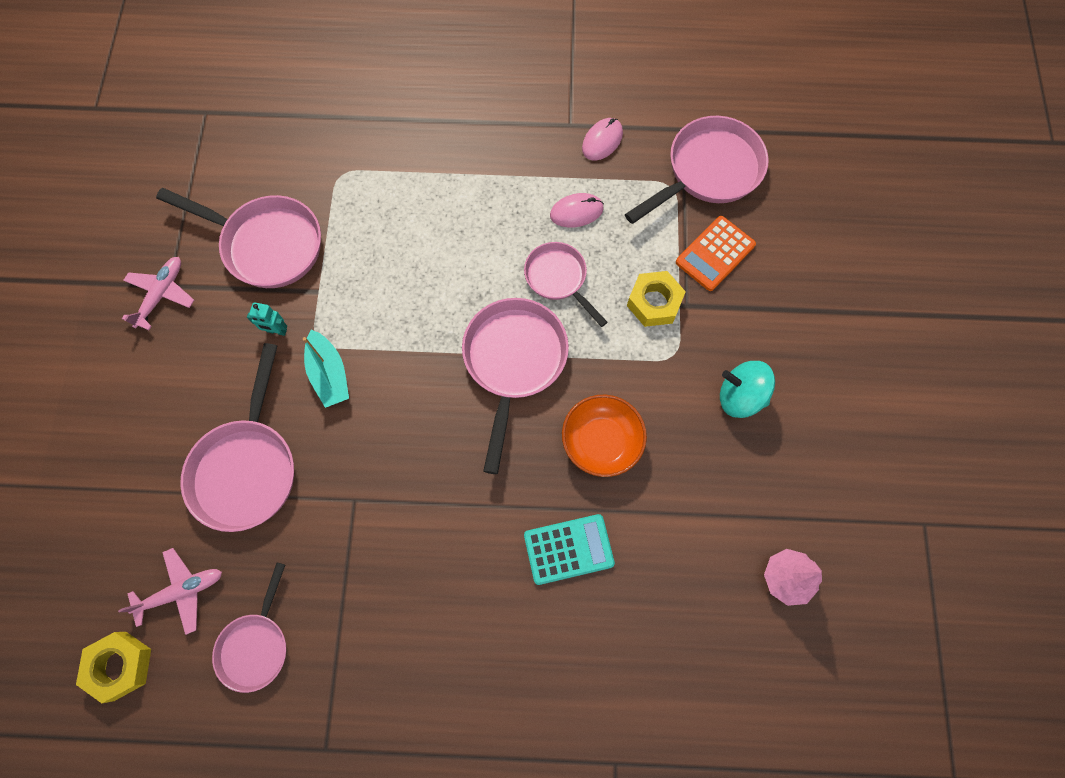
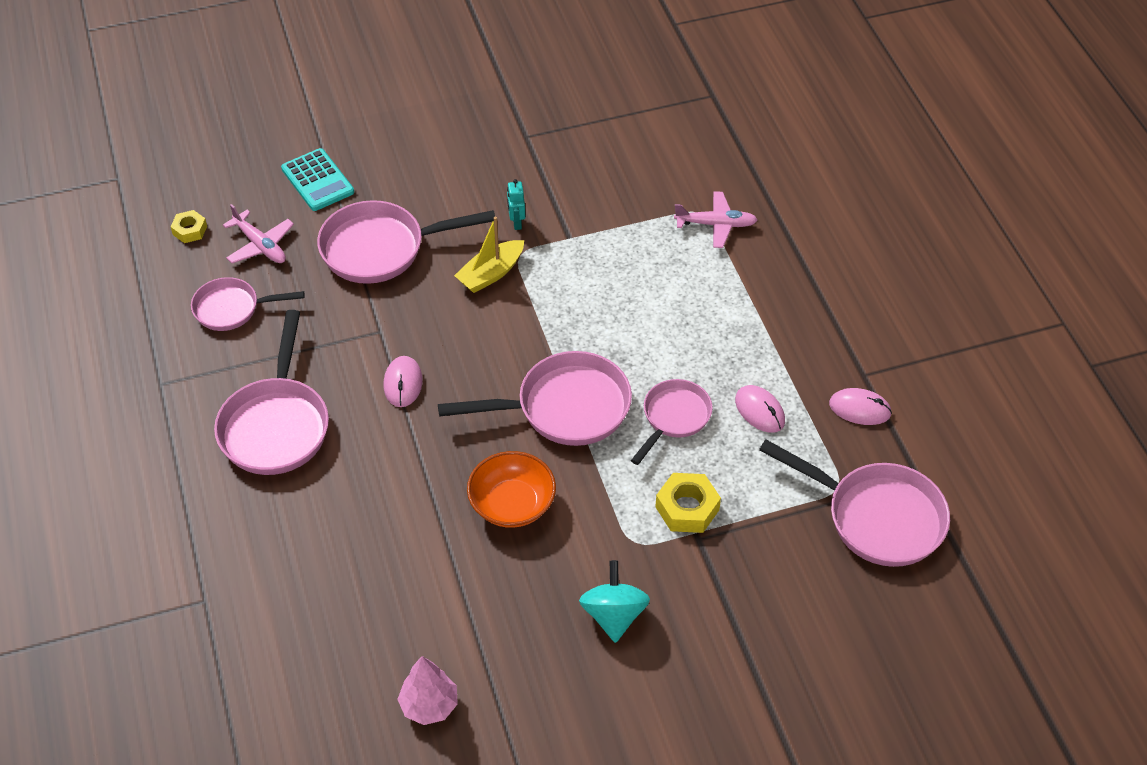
camera: 70 degrees right, 20 degrees down
(120, 665) = (190, 230): yellow nut -> yellow nut, size x0.62
(162, 294) = (515, 135): pink plane -> pink plane (716, 224)
(267, 244) = (598, 186): pink pan -> pink pan (276, 425)
(329, 374) = (491, 274): turquoise boat -> yellow boat
(428, 497) = (403, 383): none -> pink mouse
(568, 549) = (392, 507): turquoise calculator -> turquoise calculator (317, 180)
(715, 254) = (774, 550): orange calculator -> none

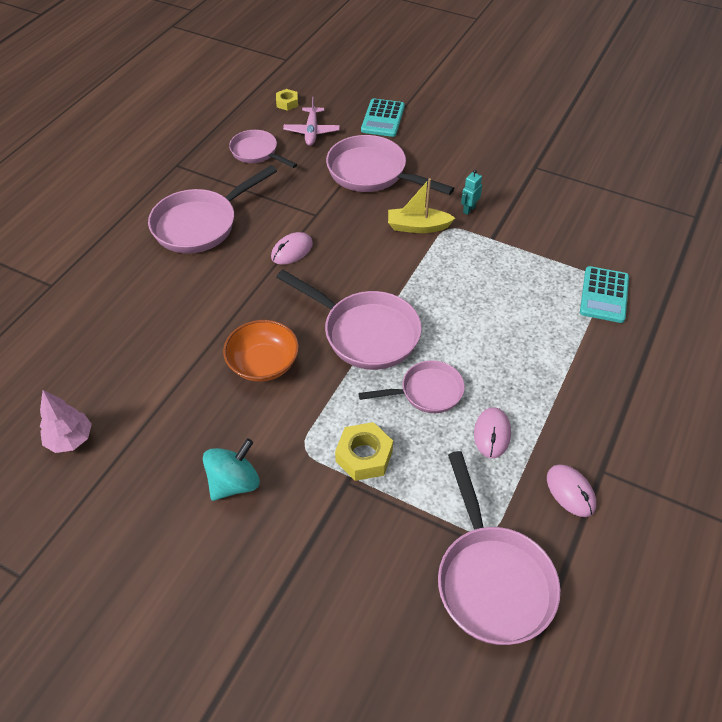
camera: 45 degrees right, 0 degrees up
(716, 224) = (604, 295): pink plane -> turquoise calculator

